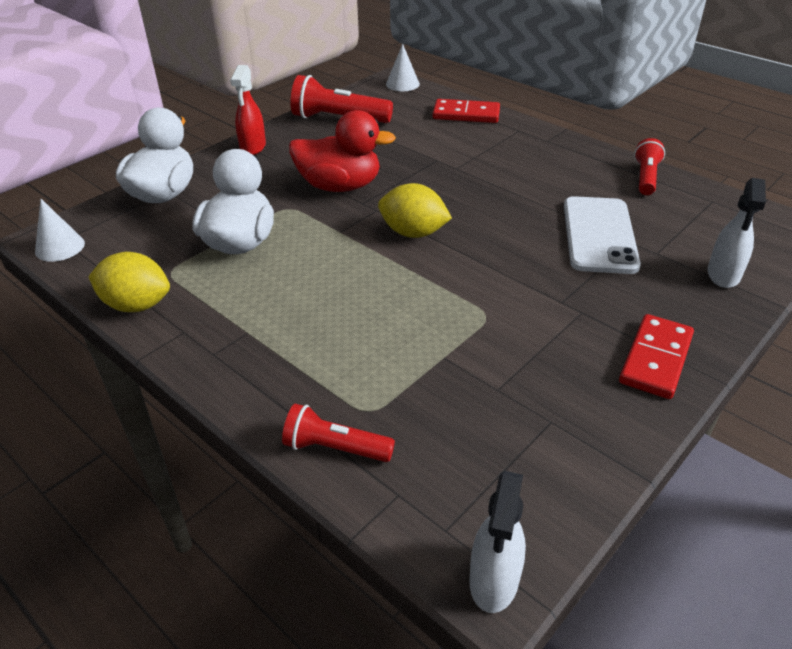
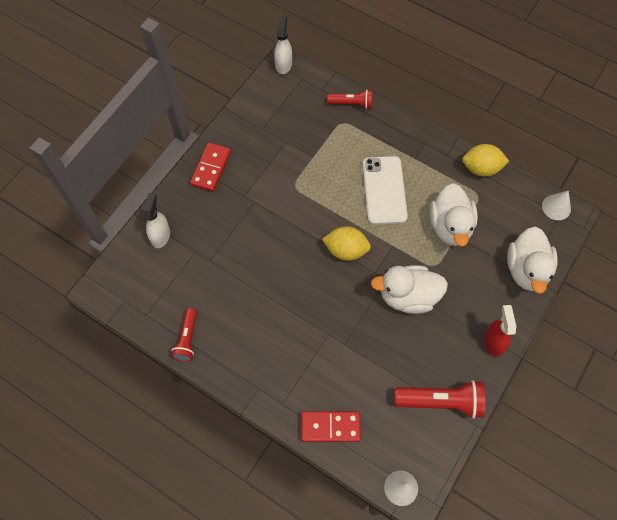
camera: 170 degrees right, 25 degrees up
(340, 186) = (408, 296): red duck -> white duck
(599, 235) = (228, 264): white phone -> white phone (384, 190)

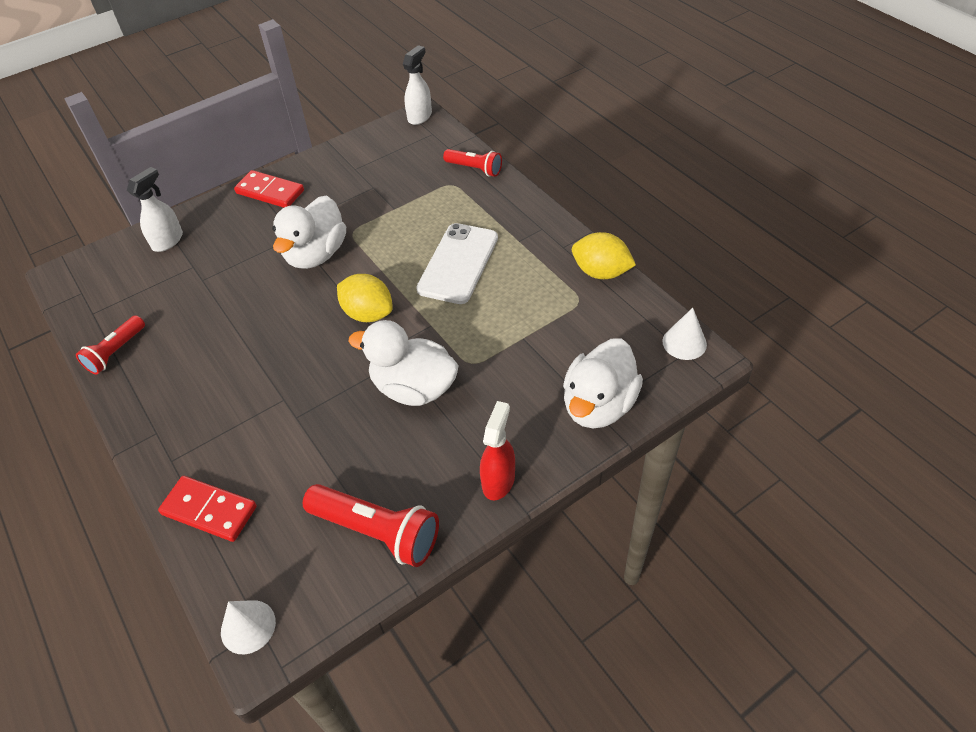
camera: 25 degrees right, 15 degrees down
(211, 168) = (270, 192): red domino -> red domino turned 75 degrees clockwise
(450, 226) = (520, 324): white duck -> white duck (316, 254)

